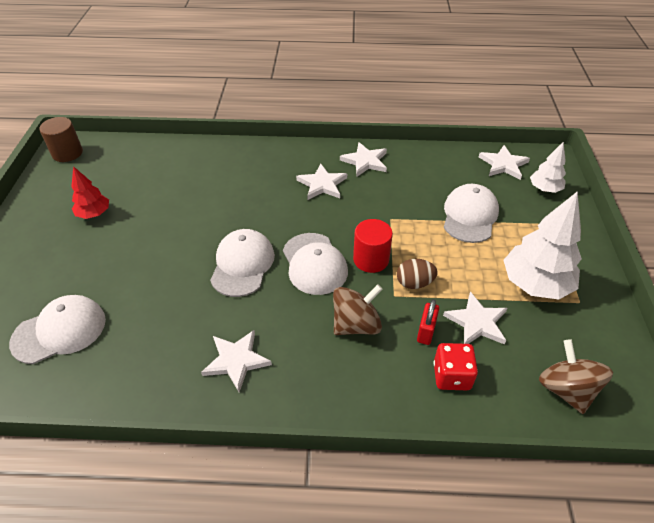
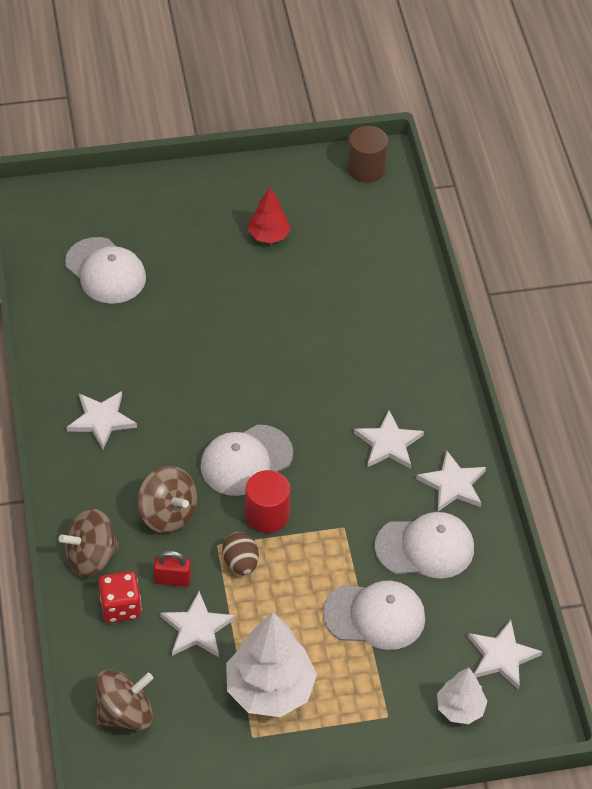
camera: 75 degrees right, 5 degrees up
(242, 264) = (227, 393): white cap -> white cap (425, 548)
(393, 393) = (91, 557): none -> brown spinning top

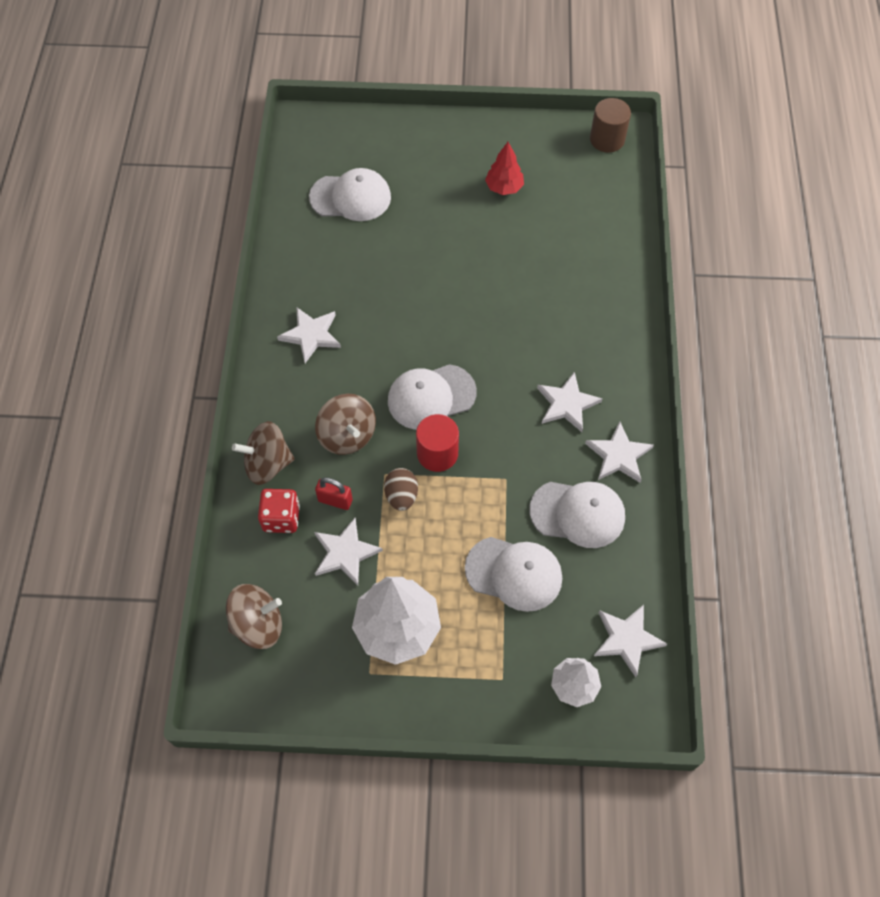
camera: 15 degrees right, 10 degrees up
(105, 271) = (351, 197): white cap -> white cap turned 60 degrees counterclockwise

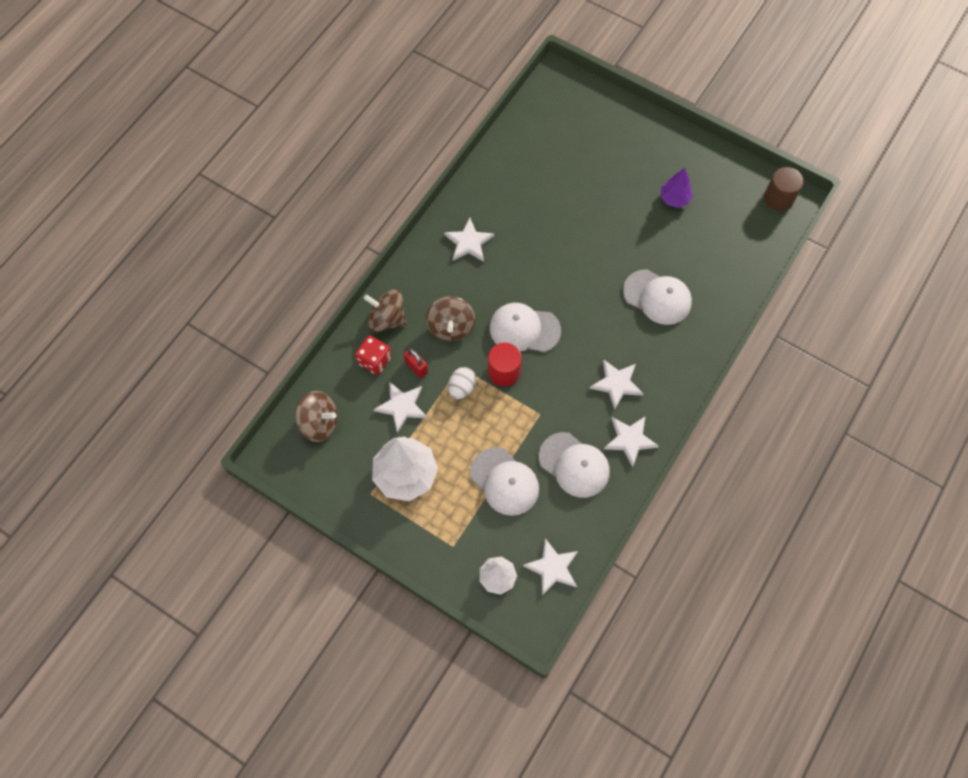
camera: 30 degrees right, 5 degrees up
(351, 197) = (557, 153): white cap -> white cap (657, 297)
(401, 496) = (462, 388): brown egg -> white egg
(504, 187) = (674, 199): red tree -> purple tree

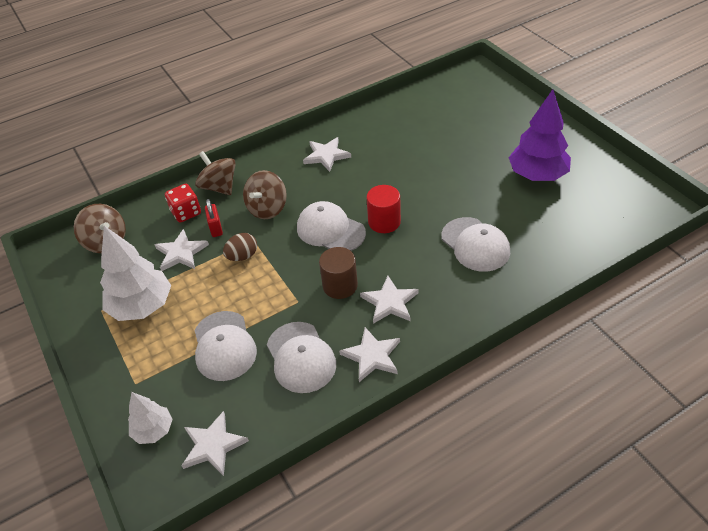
camera: 30 degrees right, 20 degrees down
(462, 388) = (242, 256): white egg -> brown egg
(504, 371) = (289, 256): red cylinder -> red cylinder (384, 222)
(674, 199) = (537, 175): purple tree -> purple tree, size x1.80
(778, 198) = (649, 203): brown cylinder -> brown cylinder (340, 285)

